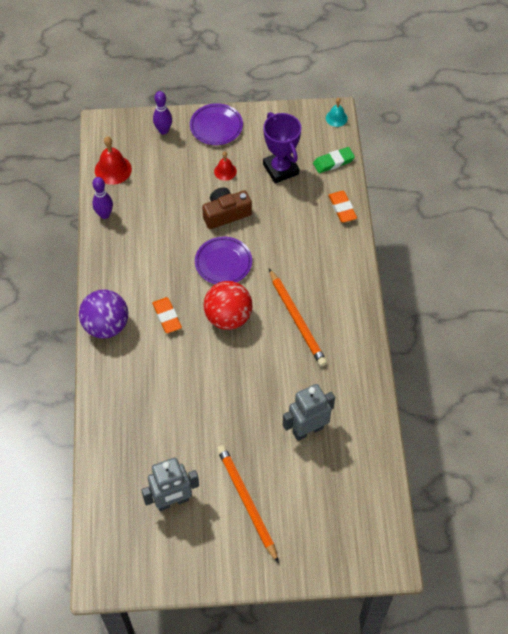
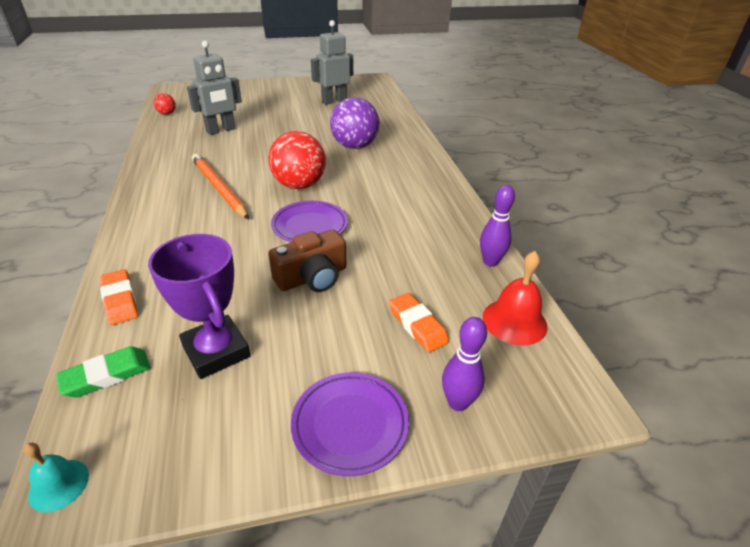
camera: 170 degrees right, 20 degrees down
(106, 326) = (431, 172): purple ball -> purple ball (354, 146)
(167, 317) = (368, 181): orange eraser -> orange eraser (417, 325)
(225, 171) = (320, 337): red bell -> none
(246, 502) = (276, 102): orange pencil -> none
(376, 480) = (167, 113): none -> red ball

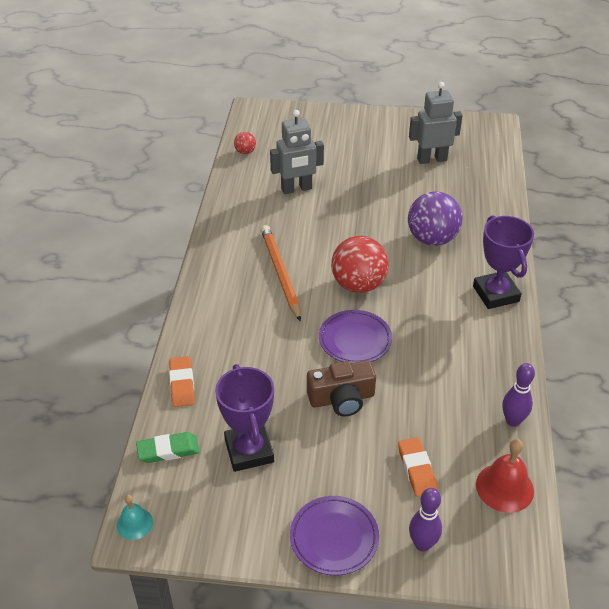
camera: 20 degrees right, 5 degrees up
(426, 173) = (495, 294): none -> purple trophy

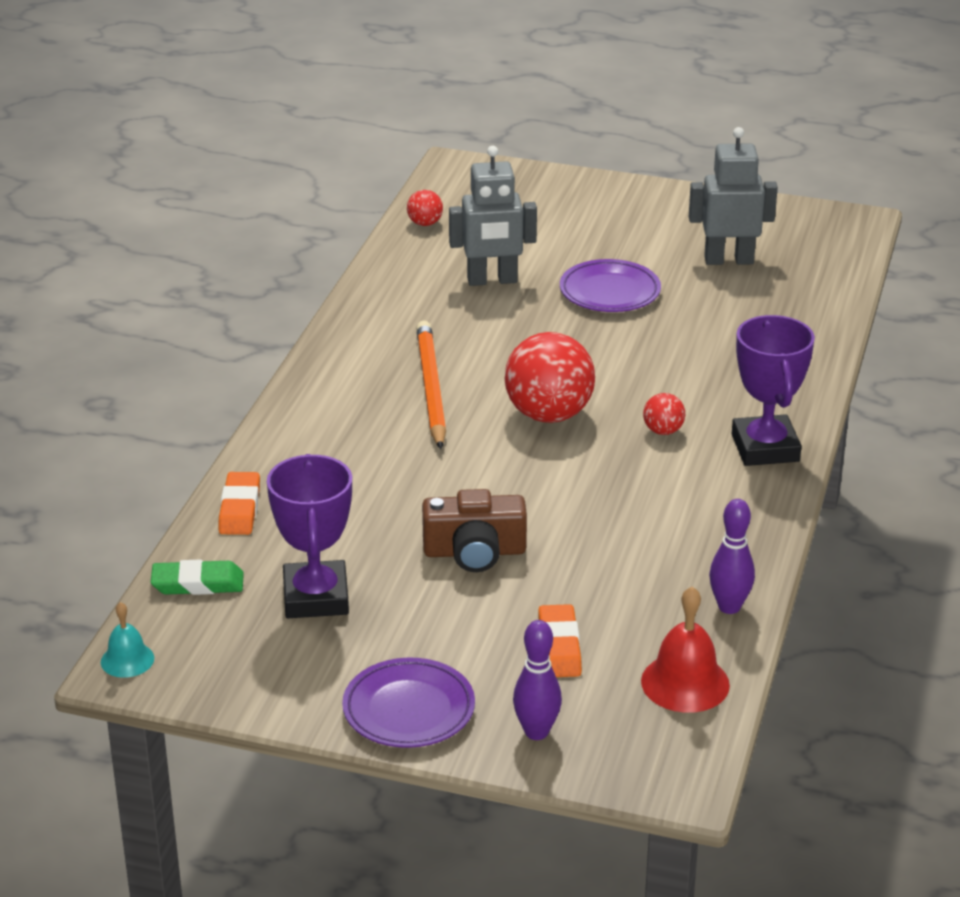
camera: 10 degrees right, 10 degrees down
(355, 340) = (519, 483): purple plate -> purple plate (609, 292)
(431, 289) = (663, 431): none -> red ball
(432, 239) = (689, 367): purple ball -> none

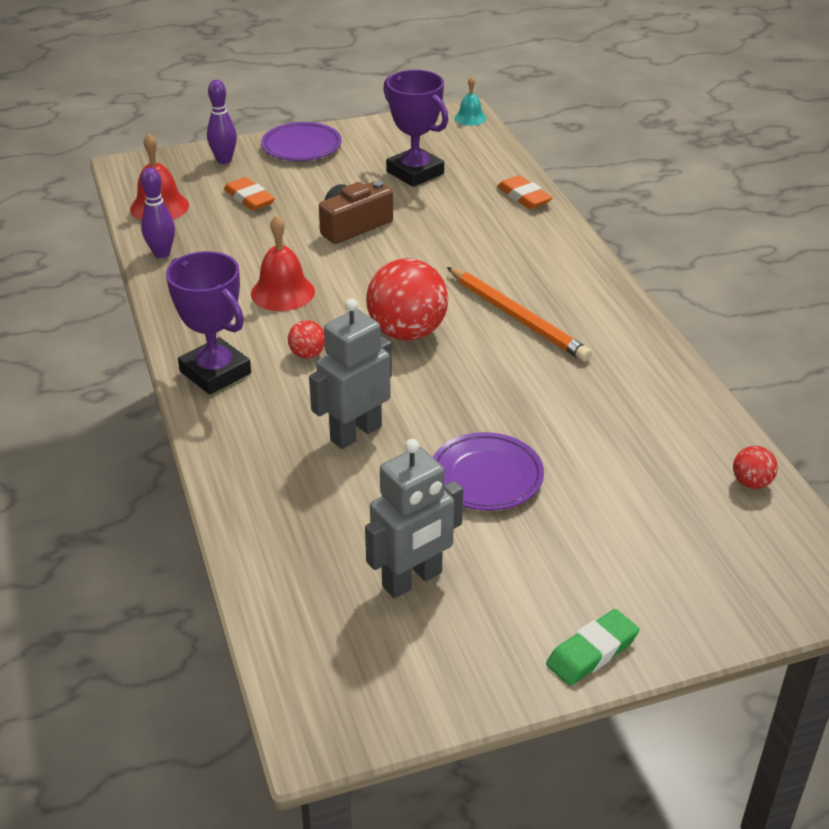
camera: 145 degrees right, 5 degrees up
(198, 583) = (487, 156): green eraser -> green eraser (592, 652)
(492, 280) = (602, 441): grey robot -> grey robot (355, 433)
(631, 502) = (282, 292): none -> red bell

